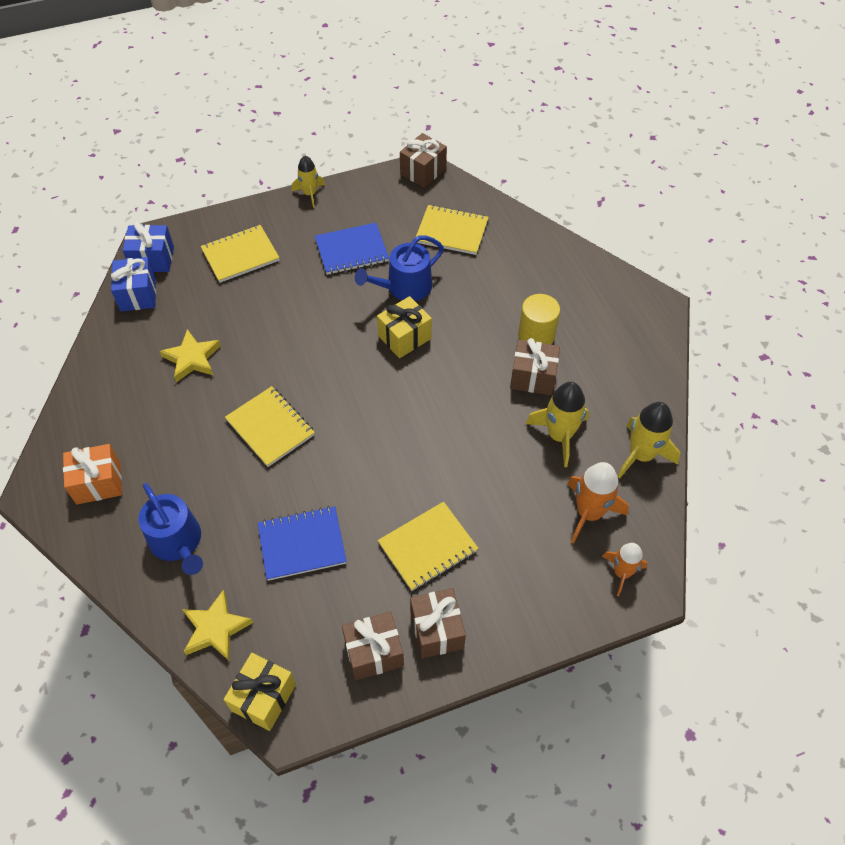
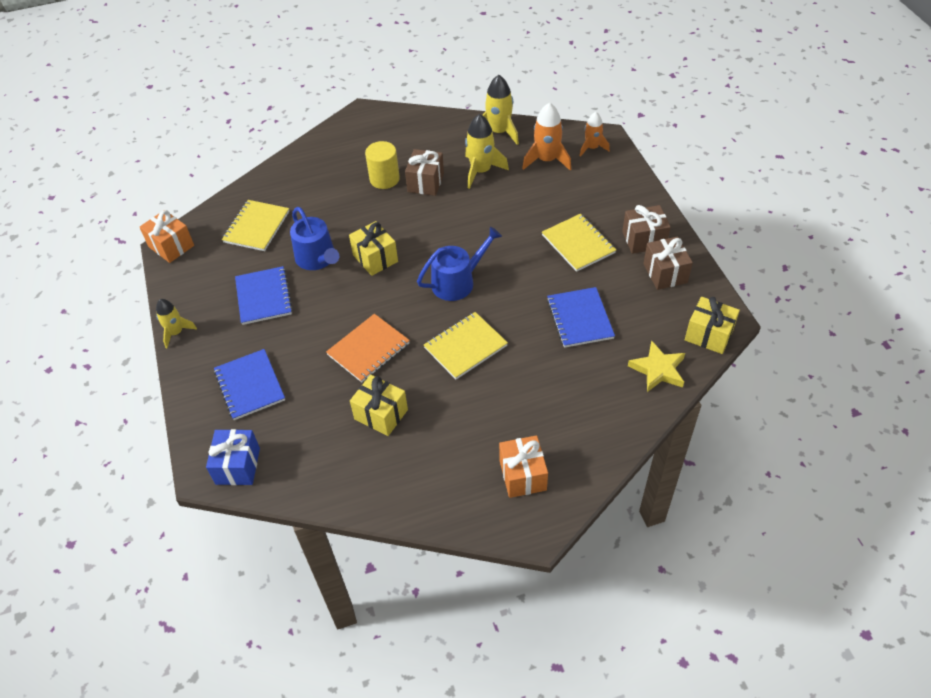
camera: 85 degrees left, 5 degrees down
(138, 294) = (287, 473): blue gift -> none
(178, 542) = (582, 404): blue watering can -> blue watering can (457, 282)
(192, 359) = (381, 414): yellow star -> yellow gift
(240, 255) = (250, 385): yellow notebook -> blue notebook
(275, 342) = (368, 349): none -> orange notebook
(423, 171) = (171, 246): brown gift -> orange gift

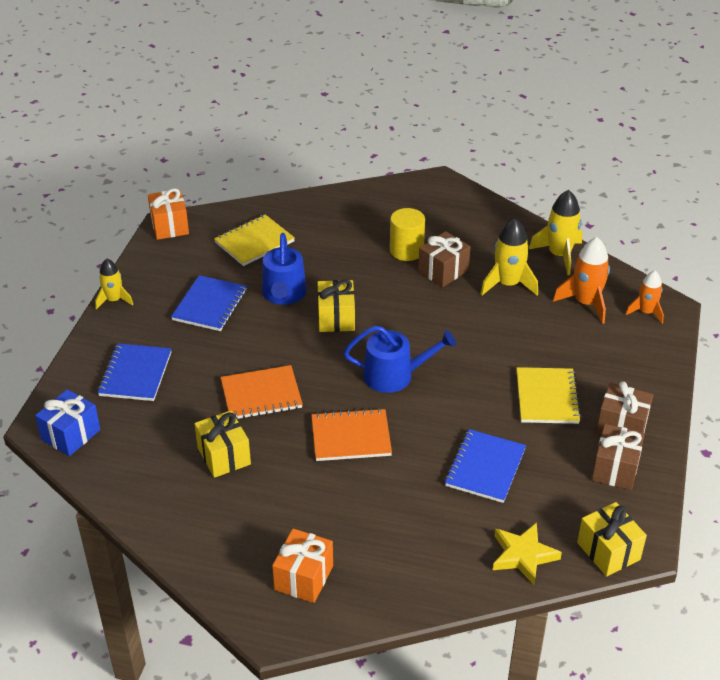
camera: 30 degrees right, 10 degrees down
(465, 347) = (351, 437): yellow notebook -> orange notebook

